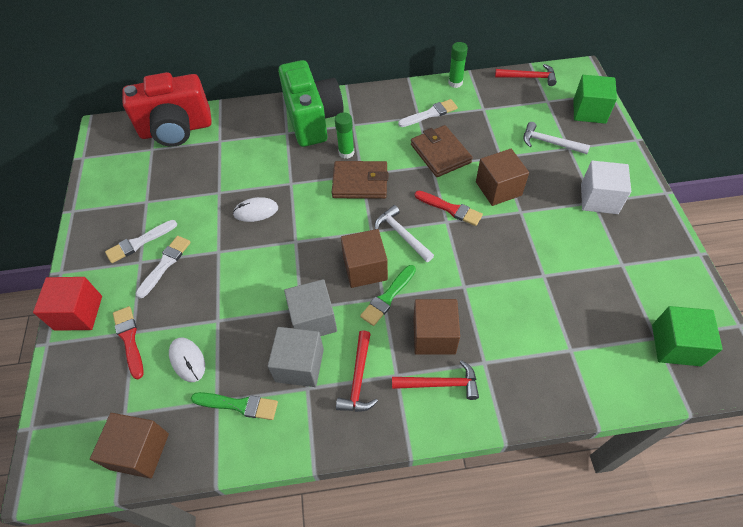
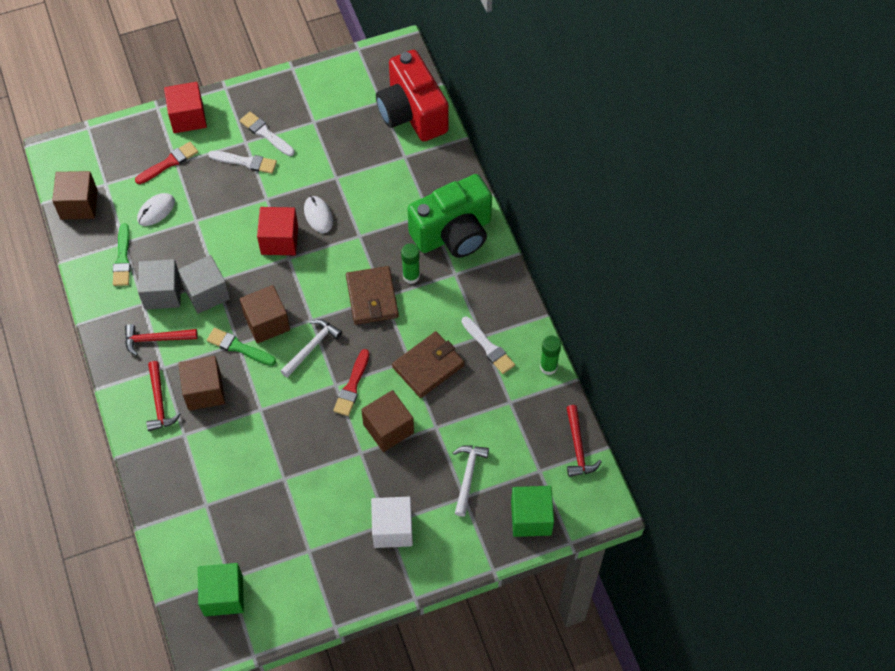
camera: 75 degrees right, 5 degrees up
(272, 246) = (279, 240): none -> red cube

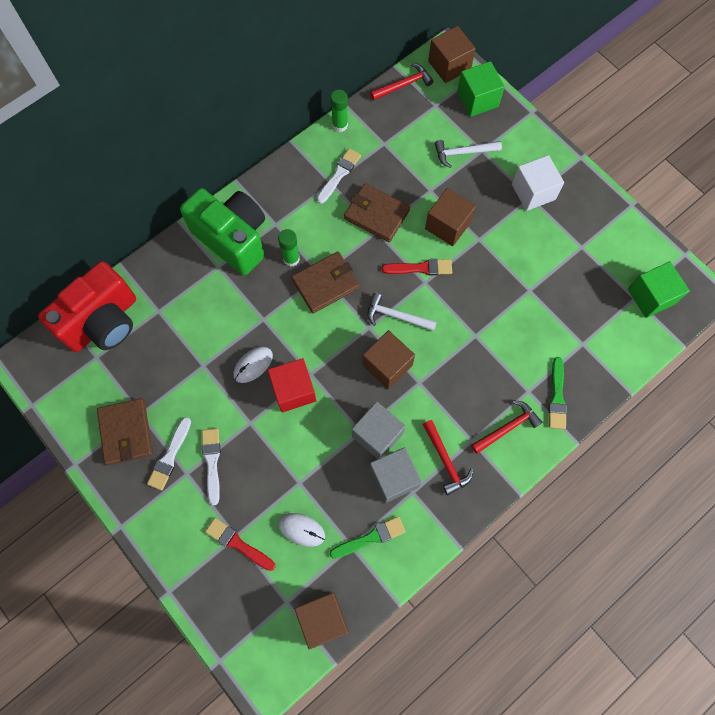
camera: 110 degrees left, 10 degrees up
(188, 117) = (172, 550): red cube -> none
(204, 391) = (479, 392): brown cube -> brown cube (449, 65)
(238, 347) = (422, 380): green brush -> green brush (557, 397)
(302, 108) = (126, 432): none -> brown wallet

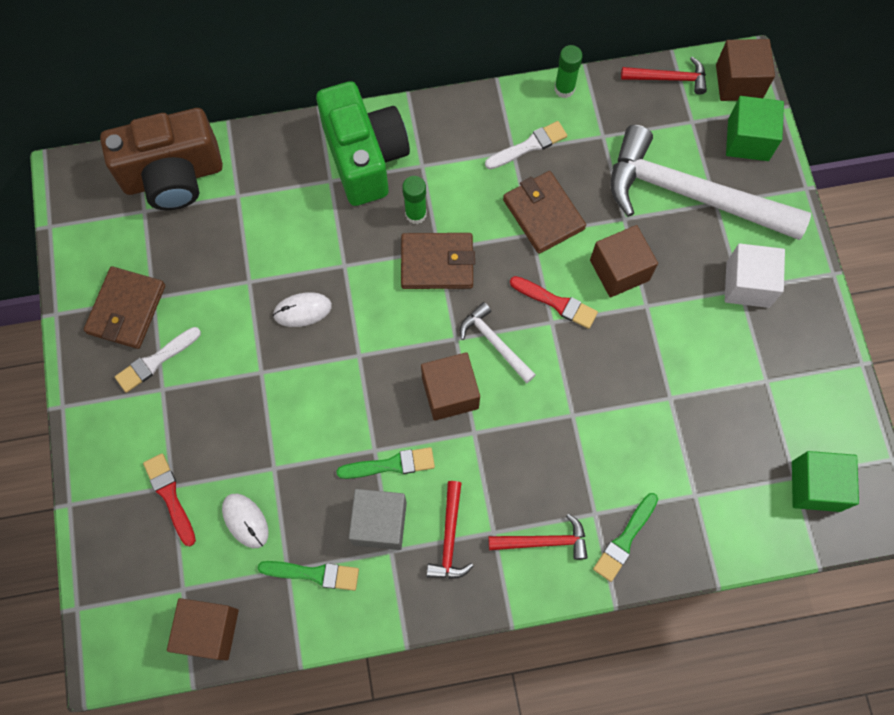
camera: 30 degrees right, 0 degrees up
(103, 322) = (173, 177): red camera -> brown camera
(212, 462) = (195, 392): white brush -> none
(294, 390) = (329, 363): red cube -> none
(377, 435) = (391, 464): grey cube -> green brush
(463, 153) = (691, 194): white hammer -> white hammer, size x2.26

